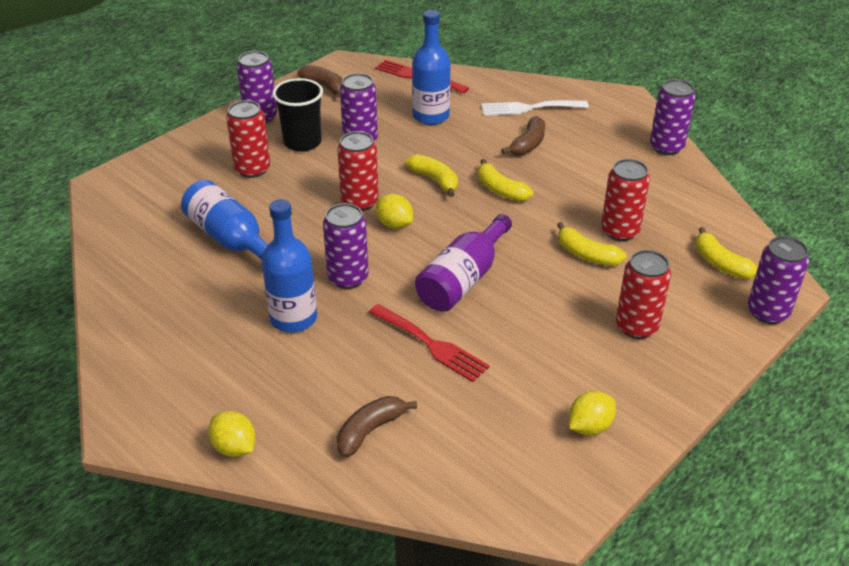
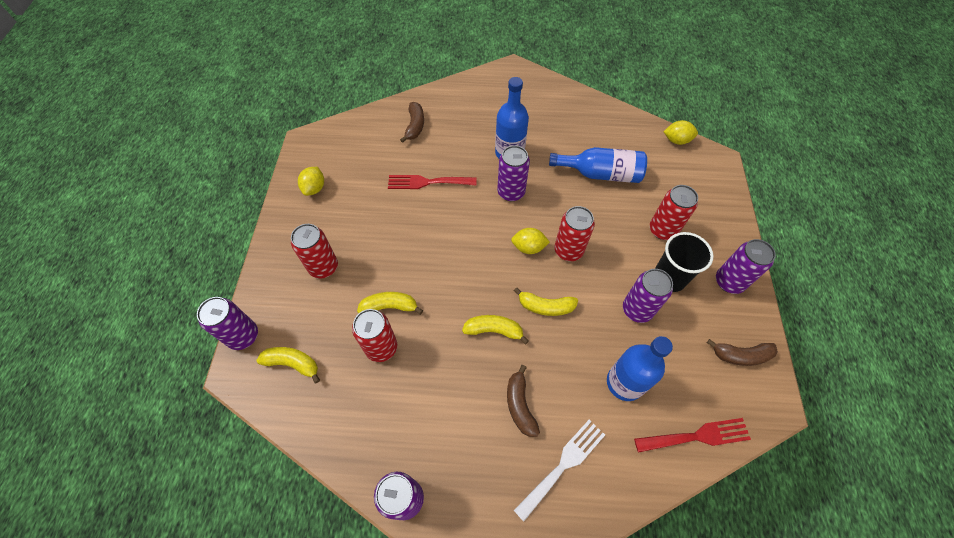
camera: 140 degrees right, 20 degrees up
(234, 447) = (462, 87): yellow lemon -> yellow lemon (676, 140)
(463, 279) = (449, 233): purple bottle -> none

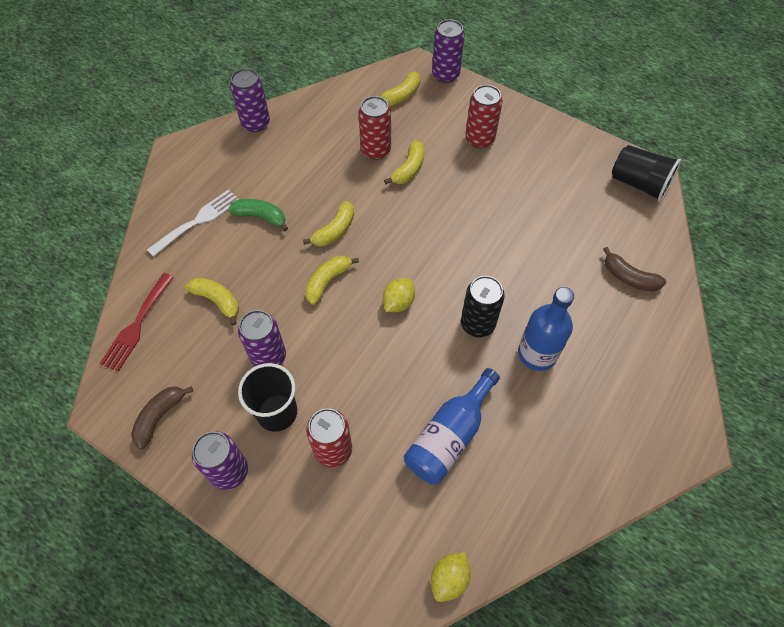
camera: 120 degrees right, 0 degrees up
(314, 188) = (578, 160): yellow lemon -> none
(321, 145) = (639, 183): none -> black cup
(427, 182) = (535, 254): red fork -> none
(511, 192) = (477, 324): purple can -> black can
(520, 405) = (260, 217): brown banana -> green banana
(563, 465) = (198, 221): white fork -> white fork turned 120 degrees counterclockwise
(568, 250) = (371, 336): red can -> none
(624, 382) = (217, 301): blue bottle -> yellow banana

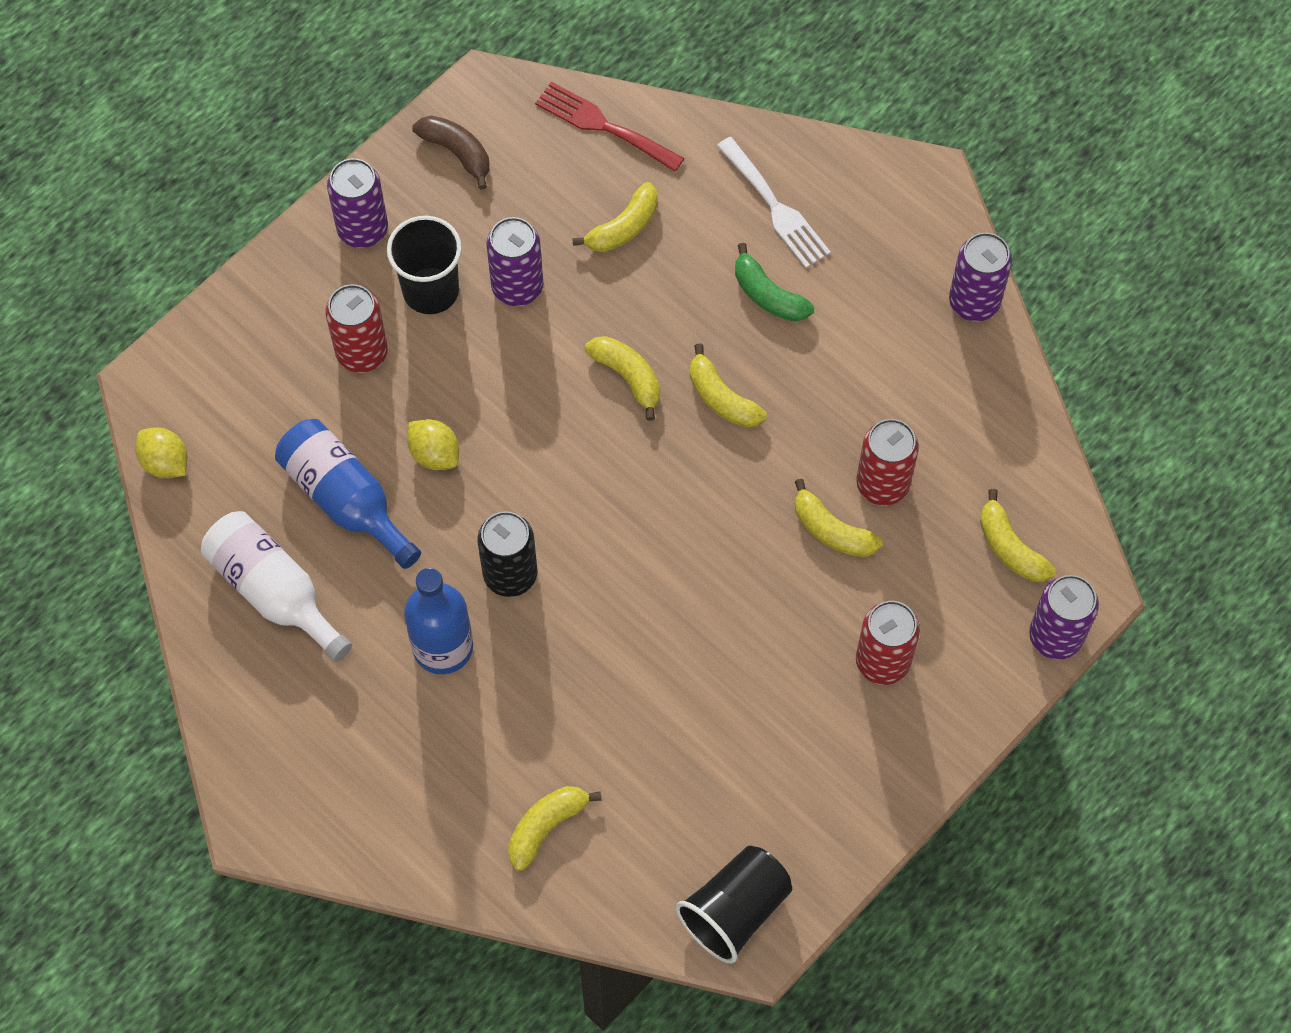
camera: 100 degrees right, 5 degrees up
(260, 217) = (768, 295): green banana -> green banana turned 105 degrees clockwise
(398, 302) = (570, 470): yellow lemon -> yellow lemon (434, 454)
(529, 469) = (274, 591): none -> white bottle
(629, 277) = (546, 827): brown banana -> yellow banana

